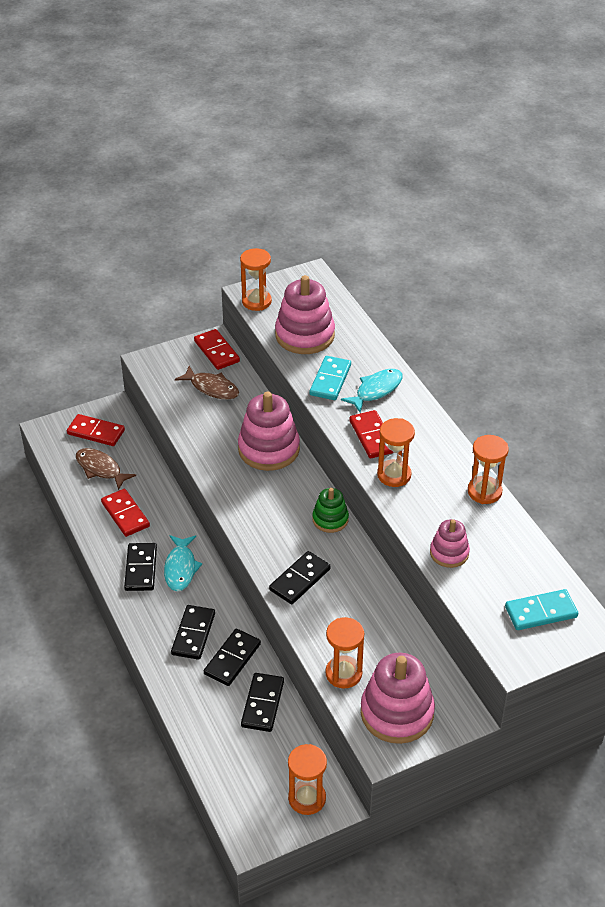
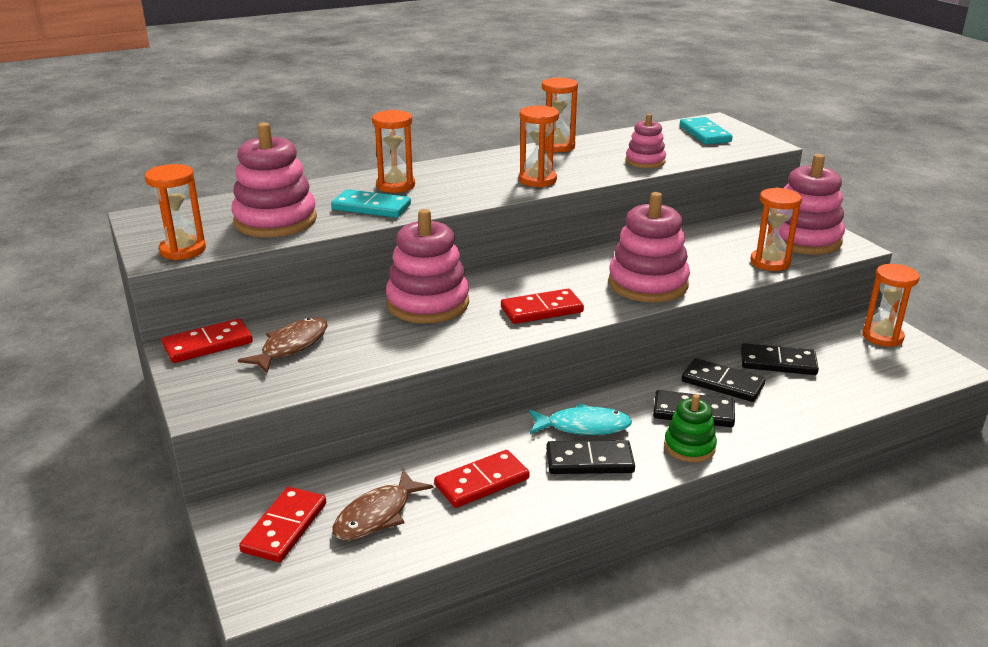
camera: 90 degrees left, 15 degrees down
(300, 580) = (648, 284): black domino -> pink stacking toy
(330, 519) = (550, 267): green stacking toy -> green stacking toy (689, 447)
(372, 436) = (475, 188): red domino -> red domino (541, 310)
(376, 390) = (395, 185): turquoise fish -> orange hourglass

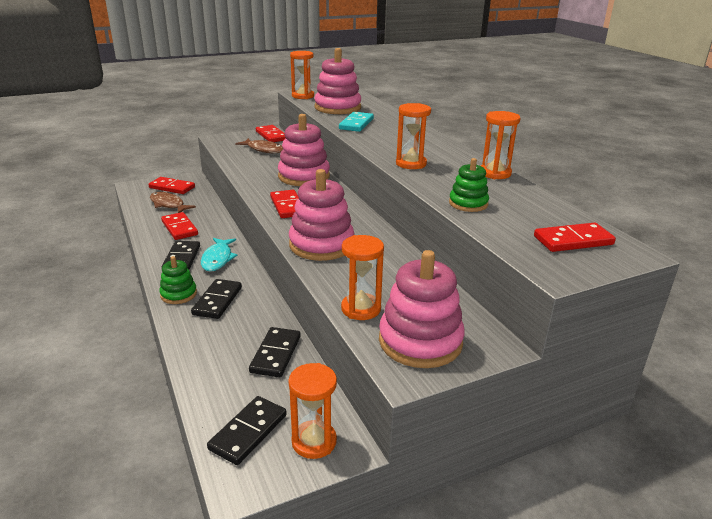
camera: 90 degrees right, 0 degrees up
(395, 185) = (394, 128): orange hourglass -> none
(645, 161) = (468, 204): pink stacking toy -> green stacking toy
(704, 134) = (573, 240): turquoise domino -> red domino
(722, 383) = (251, 319): black domino -> black domino (248, 432)

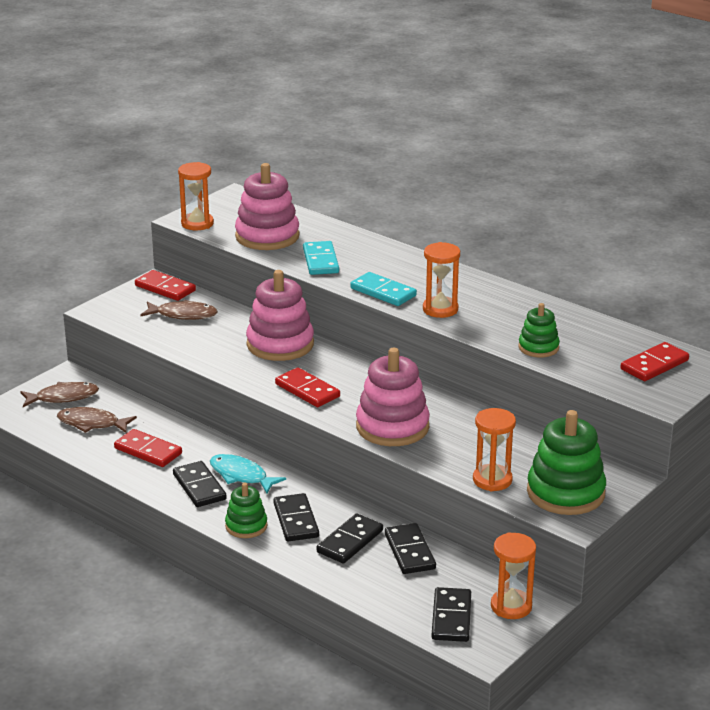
camera: 25 degrees left, 0 degrees up
(172, 187) = (63, 397): red domino -> brown fish
(218, 259) = (241, 475): turquoise fish -> turquoise fish turned 150 degrees clockwise
(238, 330) = (350, 541): none -> black domino
(379, 147) = (383, 292): none -> turquoise domino
(420, 341) = (565, 493): pink stacking toy -> green stacking toy
(495, 173) = (533, 301): orange hourglass -> none

